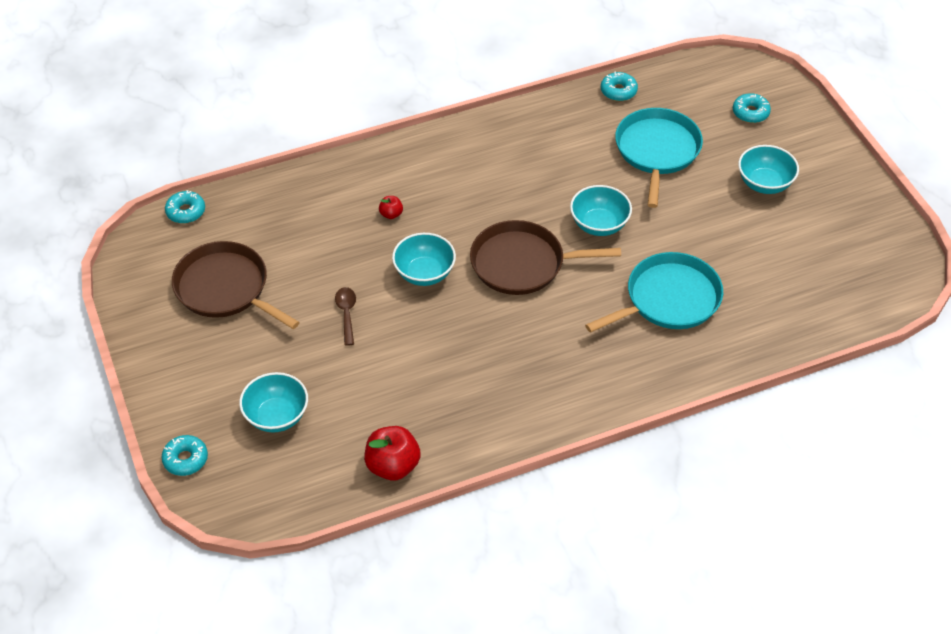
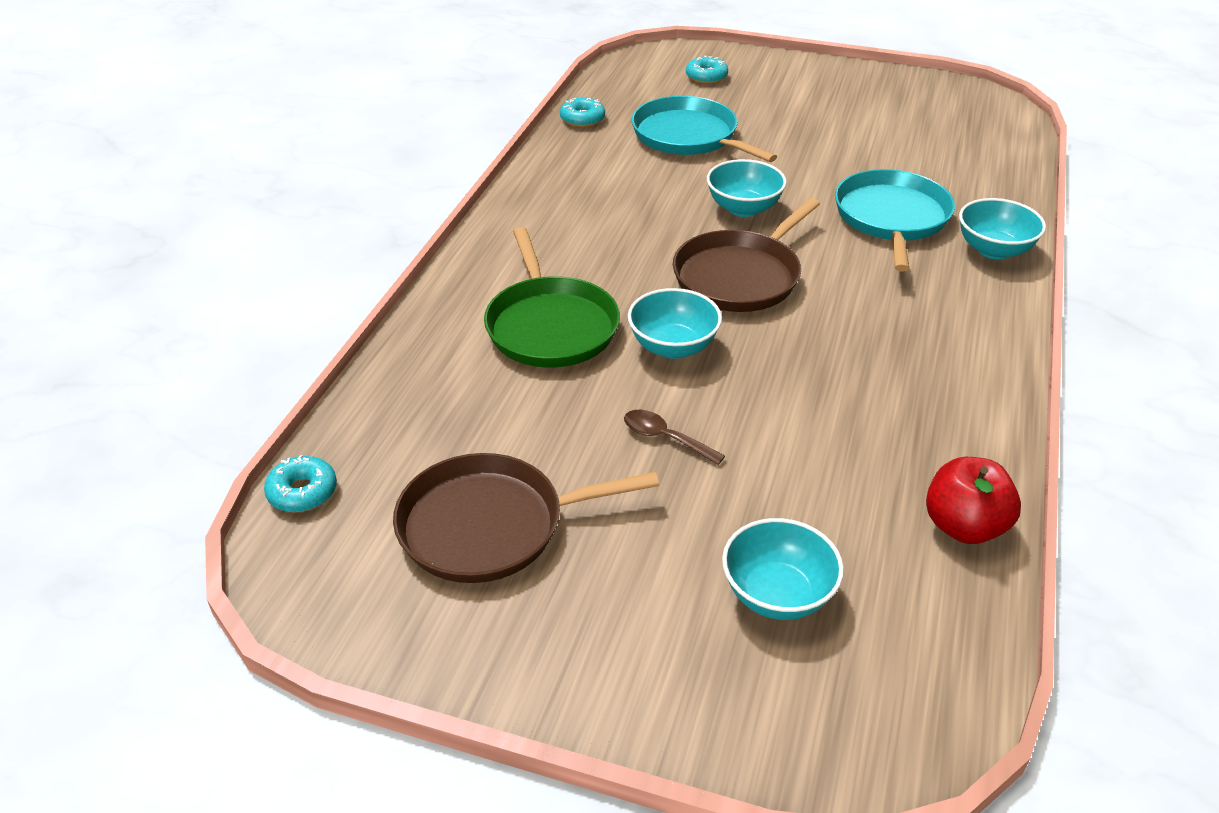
camera: 50 degrees left, 10 degrees down
(185, 459) = (769, 746): turquoise donut -> none
(391, 214) = (550, 326): red apple -> green pan
(764, 183) = (801, 109): turquoise bowl -> turquoise bowl (994, 250)

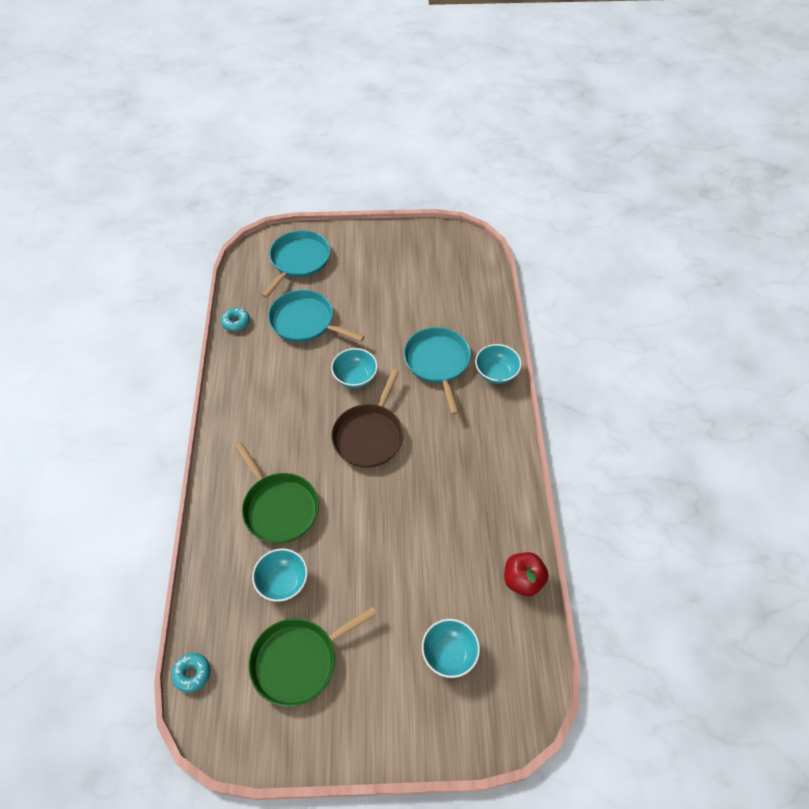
camera: 20 degrees left, 15 degrees up
(490, 525) = (298, 661): brown pan -> green pan
(665, 438) = (366, 570): brown spoon -> none
(673, 347) = (350, 502): turquoise bowl -> turquoise bowl (283, 582)
(706, 77) = (298, 261): turquoise donut -> turquoise pan

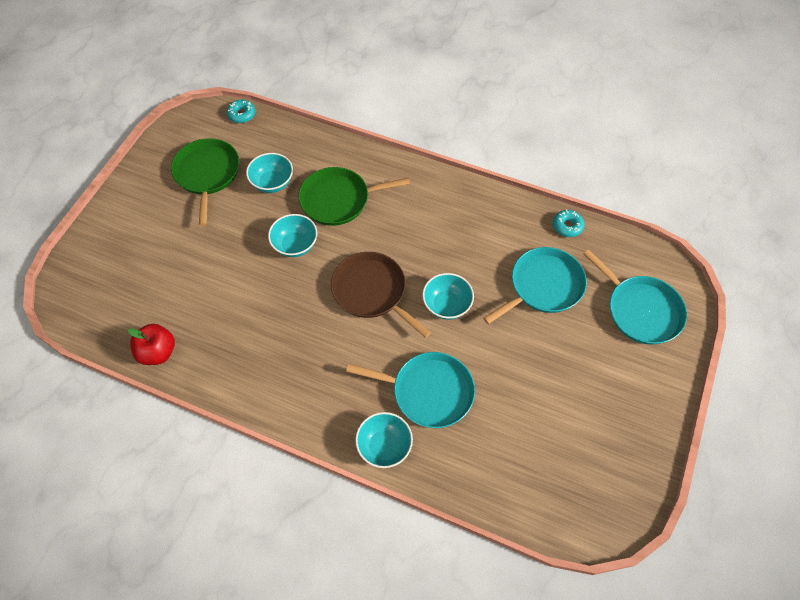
camera: 115 degrees right, 5 degrees up
(449, 654) = (142, 269): turquoise bowl -> turquoise bowl (295, 245)

